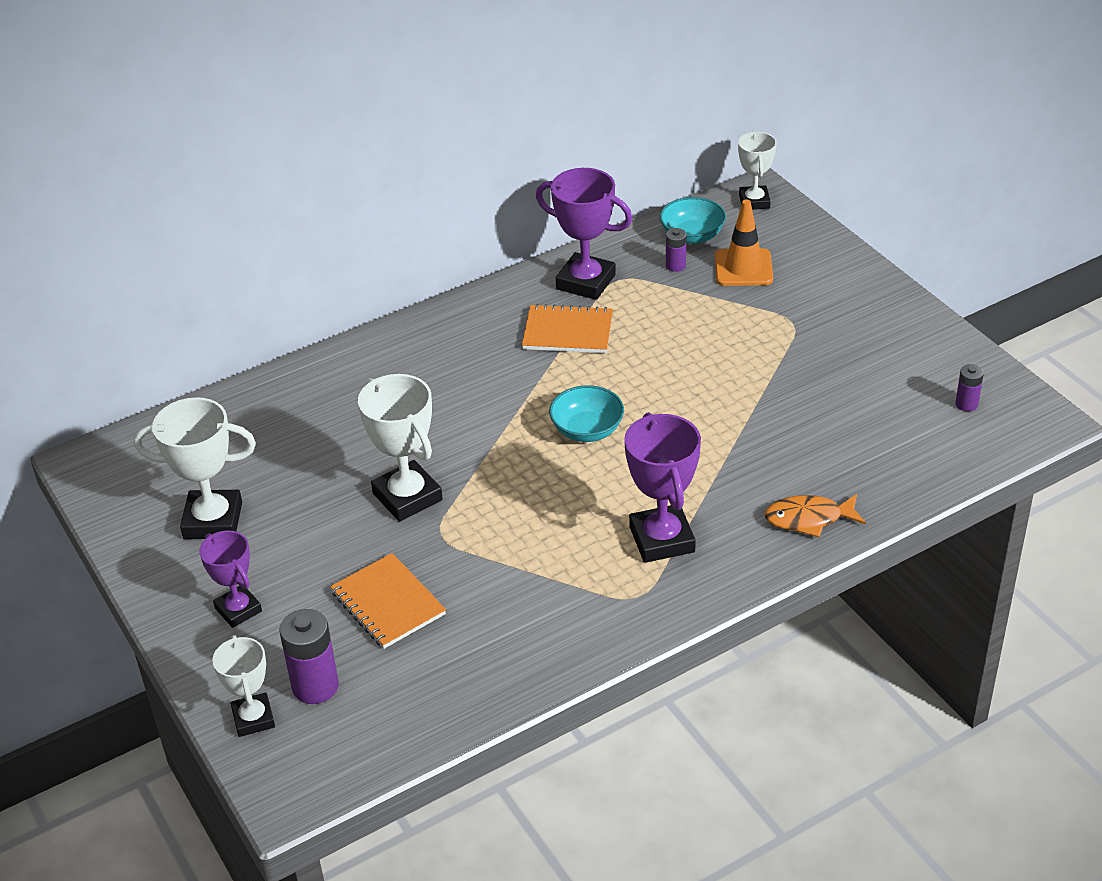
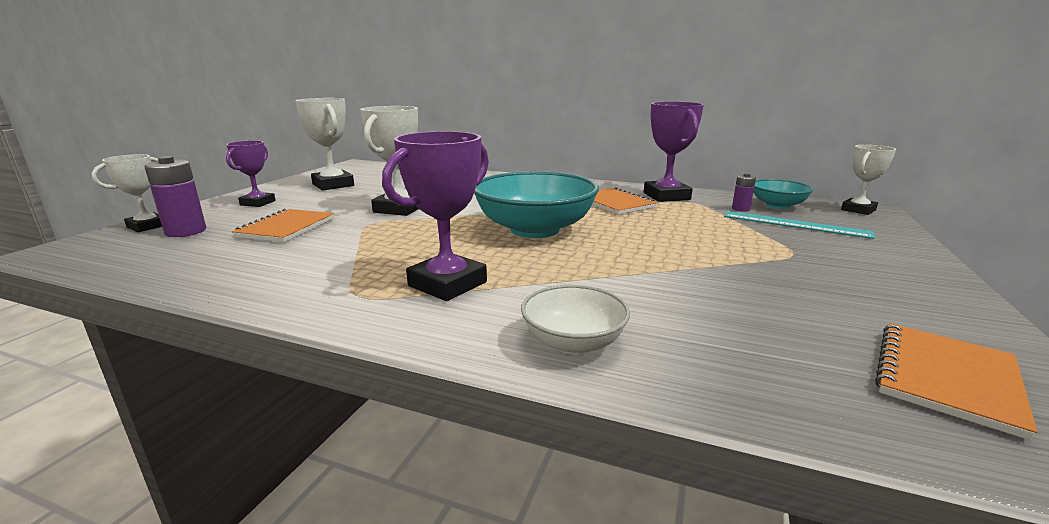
camera: 50 degrees right, 20 degrees down
(587, 430) = (535, 229): turquoise bowl -> turquoise bowl, size x1.91
(743, 268) = (795, 224): orange traffic cone -> turquoise ruler
(808, 519) = (573, 342): orange fish -> white bowl
(966, 404) = (946, 378): purple battery -> orange notebook

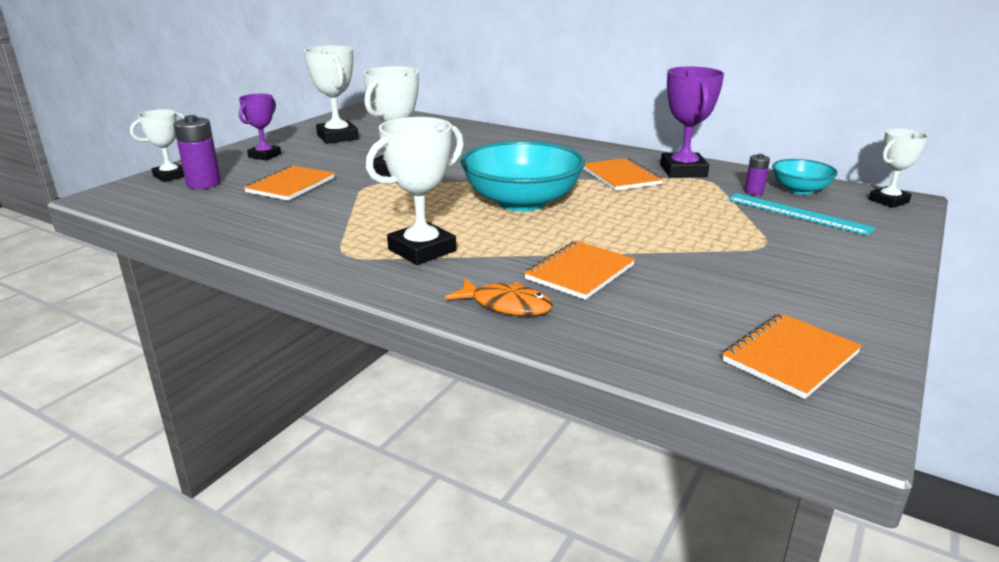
camera: 10 degrees right, 5 degrees up
(447, 284) = (422, 250): purple trophy -> white trophy
(573, 342) = (506, 305): white bowl -> orange fish
(634, 295) = (579, 272): none -> orange notebook

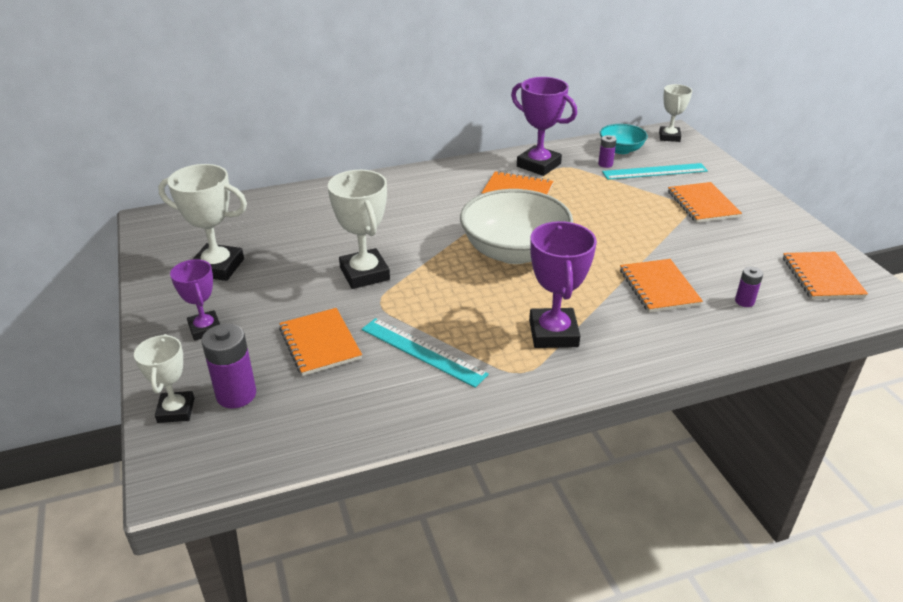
camera: 50 degrees left, 10 degrees up
(325, 215) = (422, 351): none -> turquoise ruler
(422, 250) = (553, 333): white trophy -> purple trophy
(506, 305) = (679, 338): orange fish -> none
(522, 202) = (514, 251): turquoise bowl -> white bowl
(638, 322) = (744, 301): none -> purple battery
(790, 251) = (702, 204): none -> orange notebook

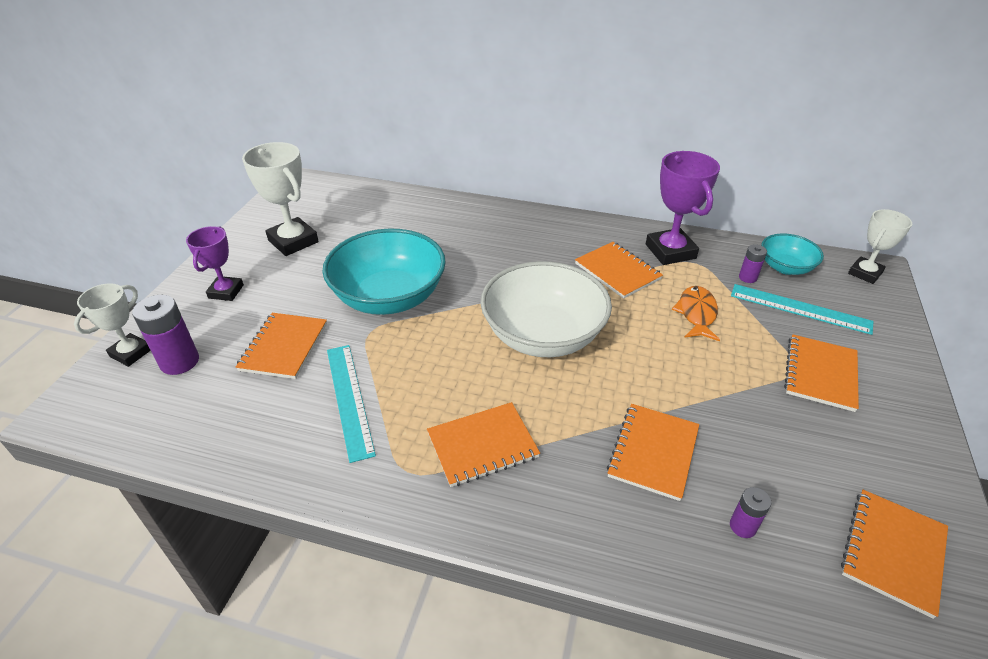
camera: 35 degrees right, 5 degrees up
(364, 274) = (389, 297): white trophy -> turquoise bowl
(553, 333) = (482, 445): purple trophy -> orange notebook
(598, 198) = (696, 314): none -> orange fish

